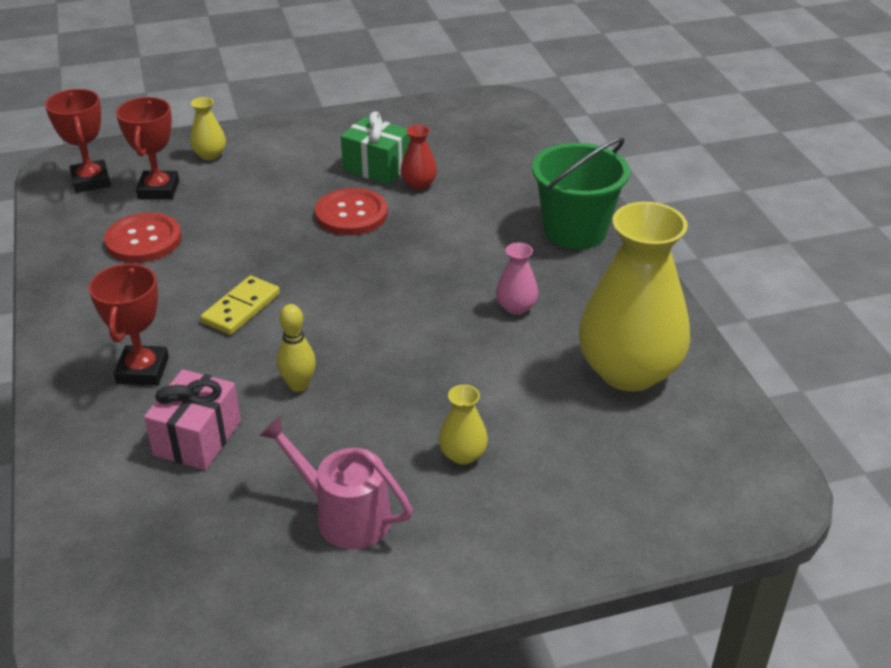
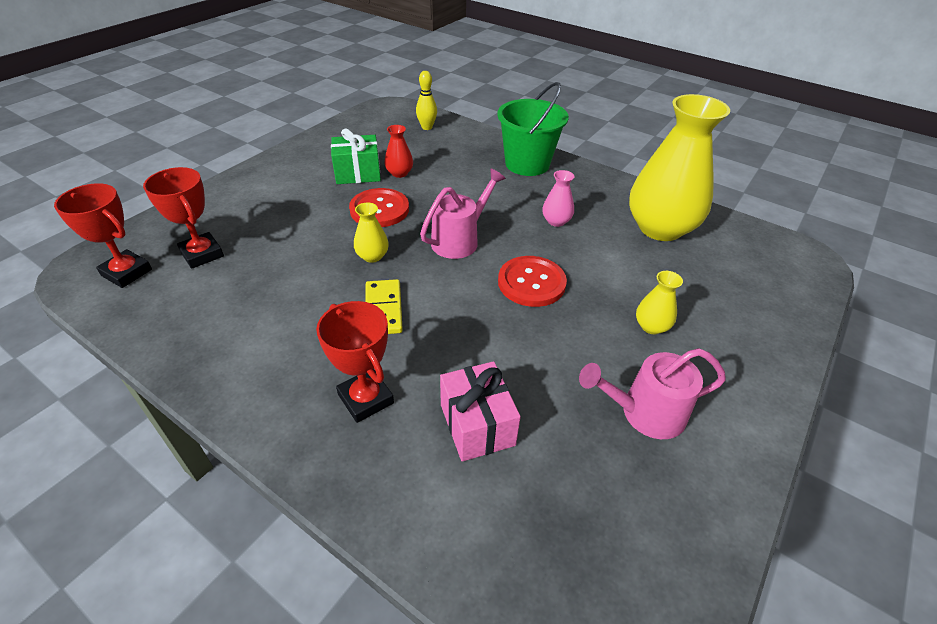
camera: 40 degrees left, 5 degrees up
(143, 240) = (236, 297): red button -> red button (531, 283)
(210, 155) = (216, 212): yellow vase -> yellow vase (372, 256)
(299, 385) = (496, 341): yellow bowling pin -> yellow bowling pin (427, 127)
(389, 279) = (460, 240): none -> pink watering can

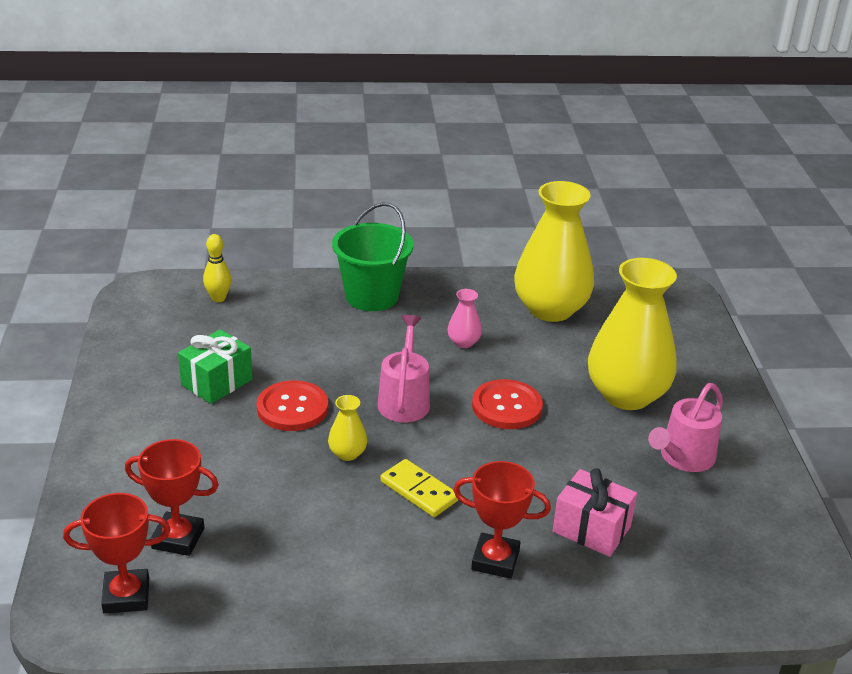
camera: 40 degrees left, 10 degrees down
(399, 173) = (260, 362): red vase -> none
(651, 326) = (626, 395): yellow vase -> yellow vase, size x2.40

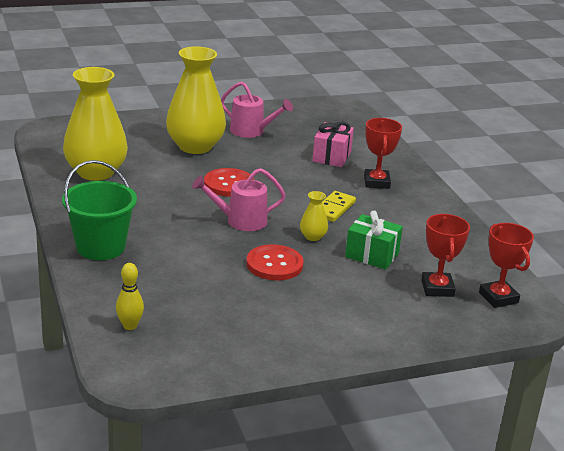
camera: 105 degrees left, 5 degrees down
(217, 382) = (259, 303): green gift -> green gift (372, 255)
(463, 342) = (156, 203): pink vase -> none

